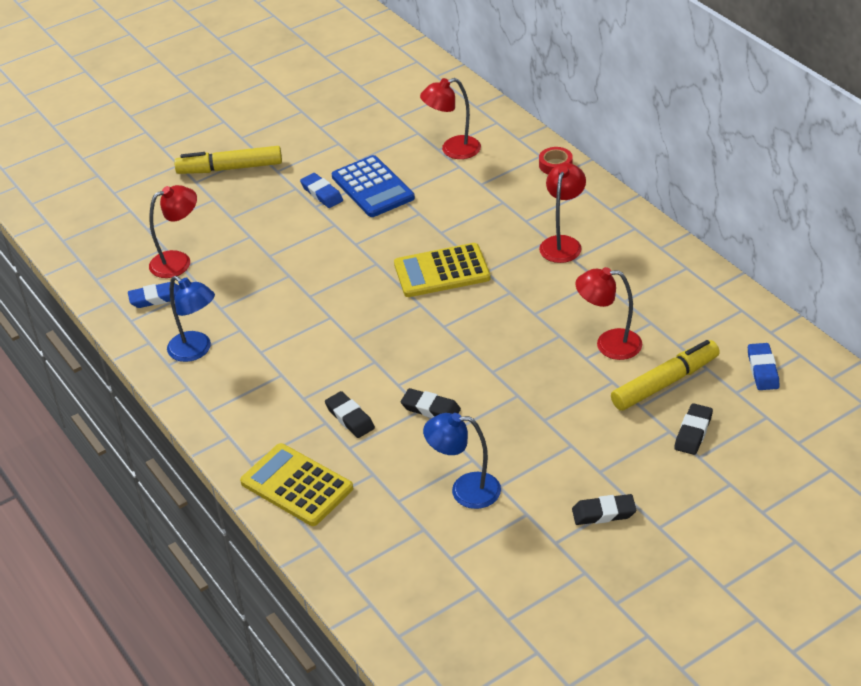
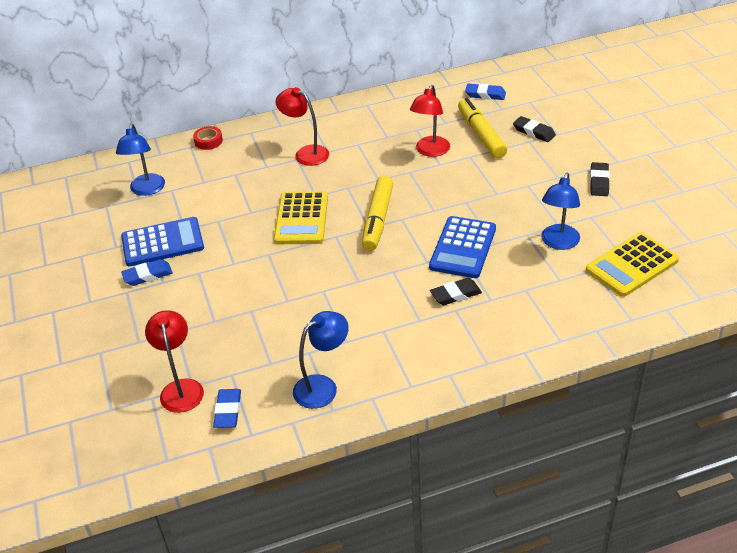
camera: 75 degrees left, 0 degrees up
(230, 168) = (59, 334): yellow marker -> yellow marker (378, 219)
(296, 485) = (525, 336): yellow calculator -> yellow calculator (632, 265)
(430, 409) = (463, 248): black eraser -> blue calculator
(453, 150) = (146, 190): red lamp -> blue lamp

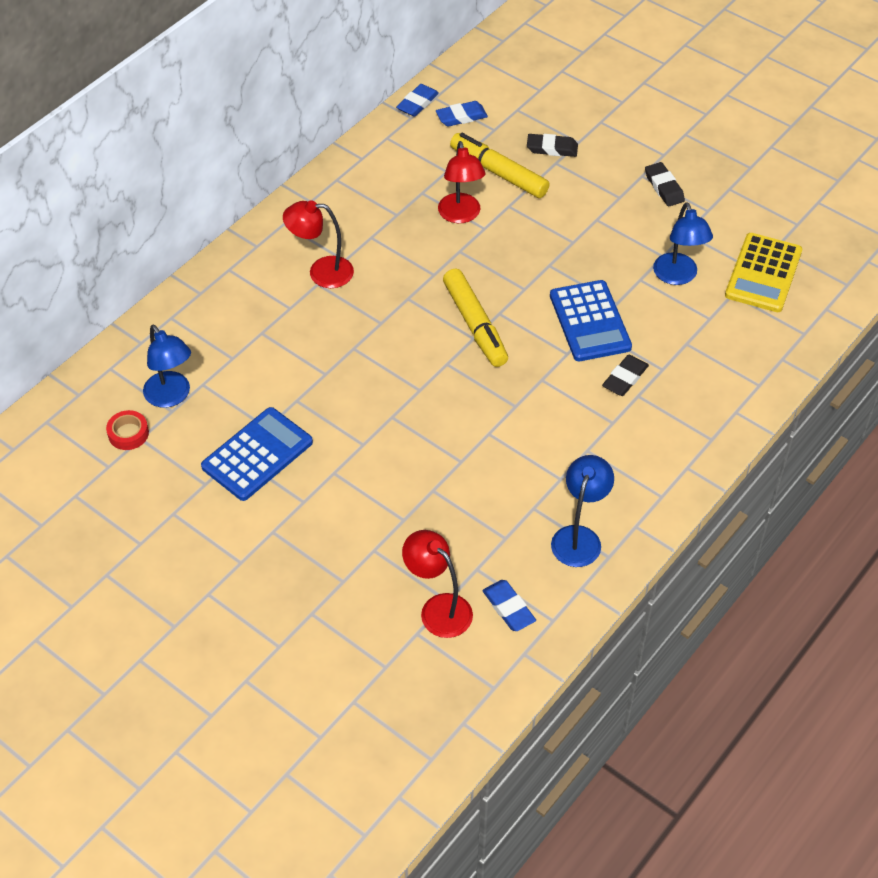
camera: 35 degrees left, 10 degrees up
(147, 275) = (278, 501): blue eraser -> blue eraser (417, 103)
(208, 141) = (187, 301): red tape -> red tape (128, 433)
(301, 219) = (390, 358): yellow calculator -> none

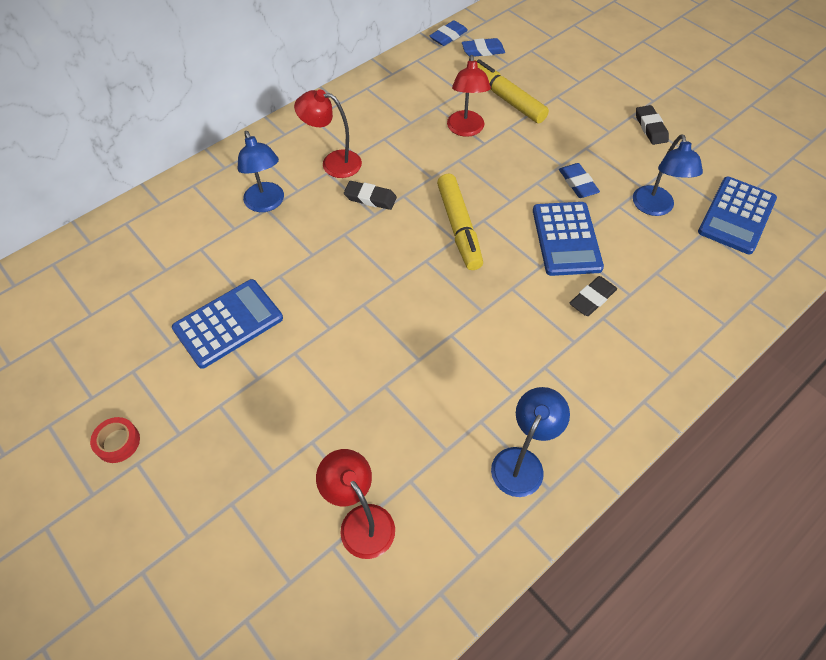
camera: 10 degrees right, 5 degrees up
(128, 433) = (119, 285): red tape -> red tape (117, 442)
(171, 396) = (169, 256): blue lamp -> blue lamp (266, 204)
(508, 608) = (434, 533): blue eraser -> blue eraser (578, 183)
(552, 148) = (555, 84): black eraser -> black eraser (370, 198)
(763, 273) = (736, 215): yellow calculator -> blue calculator

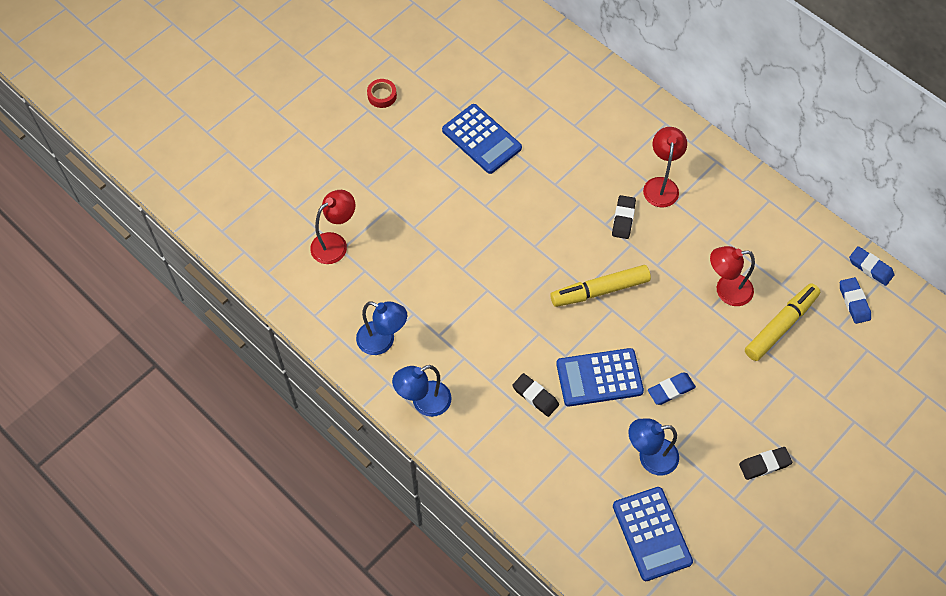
camera: 85 degrees right, 5 degrees up
(266, 204) = (604, 143): blue lamp -> blue lamp (424, 403)
(736, 215) = (652, 534): blue calculator -> blue calculator turned 135 degrees counterclockwise

